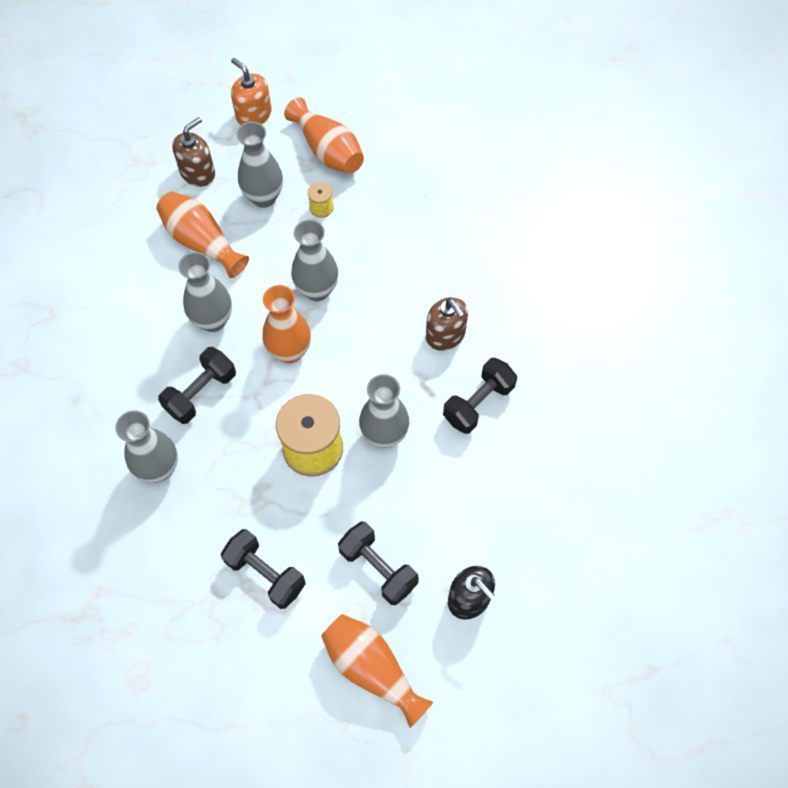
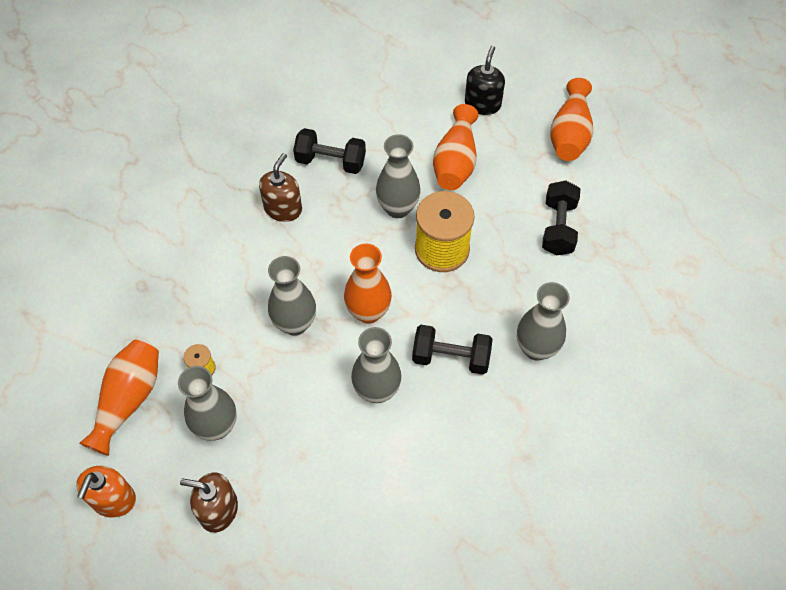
camera: 120 degrees left, 5 degrees down
(202, 242) = (299, 453): orange vase -> orange vase (455, 162)
(378, 568) = (501, 163): black dumbbell -> none

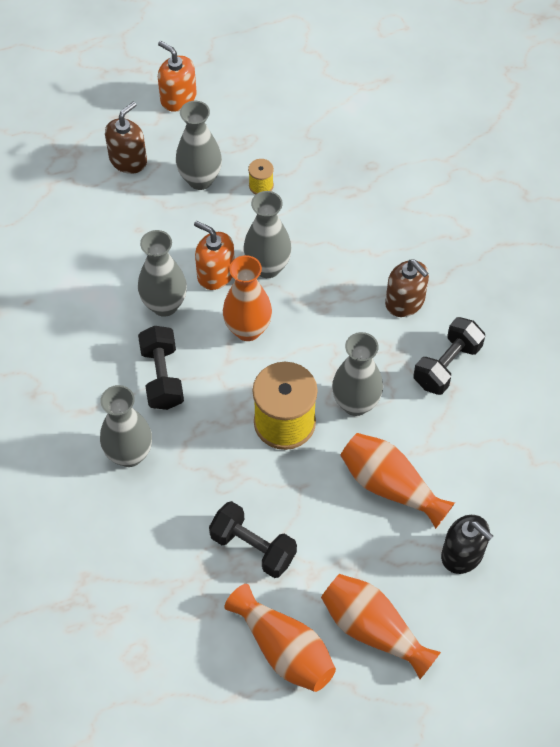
camera: 115 degrees right, 0 degrees up
(129, 400) = (260, 128): orange vase -> orange vase (284, 649)
(322, 363) = (216, 274): none -> orange soap dispenser
(451, 357) = (162, 377): black dumbbell -> black dumbbell turned 45 degrees counterclockwise

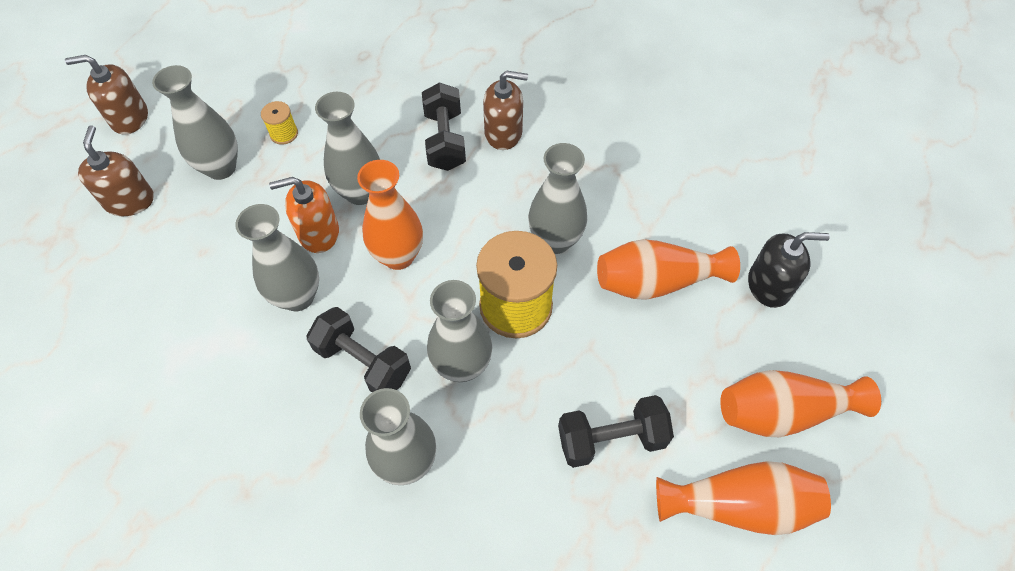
camera: 45 degrees left, 0 degrees up
(178, 98) = (129, 118): orange soap dispenser -> brown soap dispenser
(214, 429) = (462, 365): none -> grey vase
(447, 365) = (589, 154): black dumbbell -> black dumbbell (445, 140)

